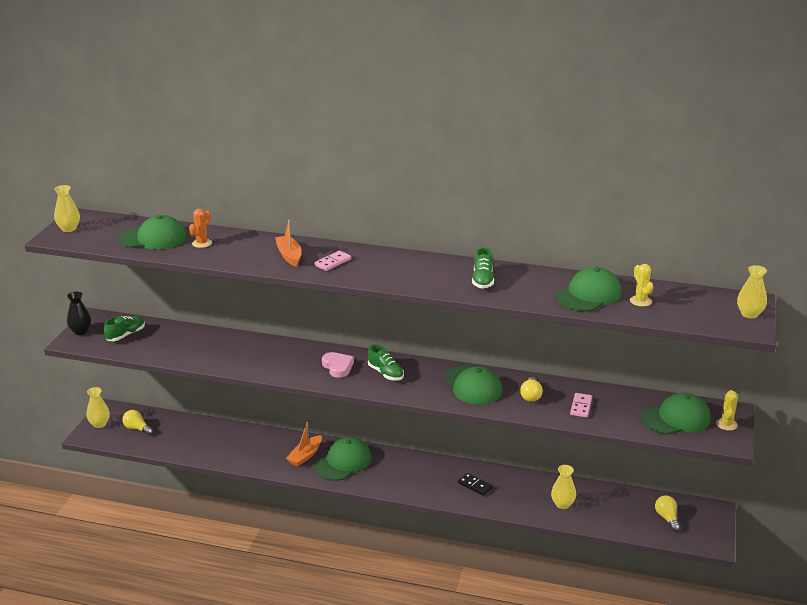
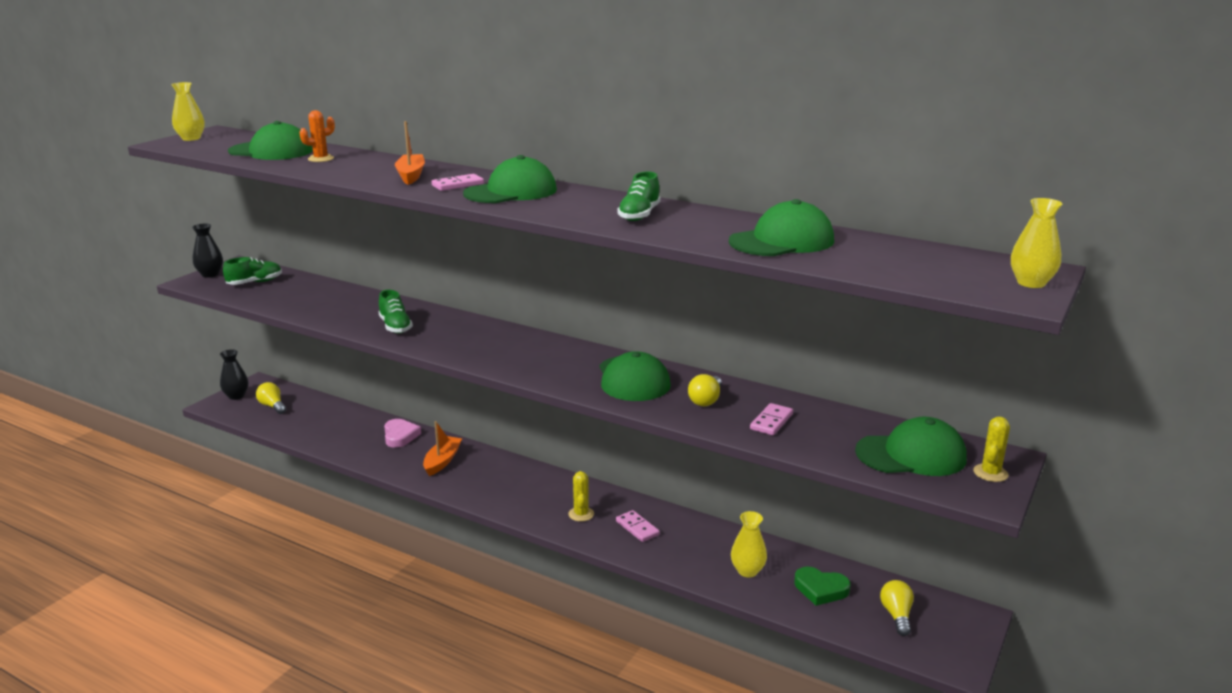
camera: 15 degrees right, 5 degrees down
(99, 424) = (236, 396): yellow vase -> black vase
(305, 456) = (442, 461): orange boat -> orange boat turned 150 degrees clockwise
(338, 367) = (471, 339): pink heart -> pink heart (400, 436)
(343, 462) = (483, 475): green cap -> green cap (511, 192)
(385, 373) = (526, 352): green shoe -> green shoe (395, 326)
(475, 485) = (637, 528): black domino -> pink domino
(614, 509) = (820, 589): none -> green heart
(640, 301) = (858, 254): yellow cactus -> yellow cactus (581, 514)

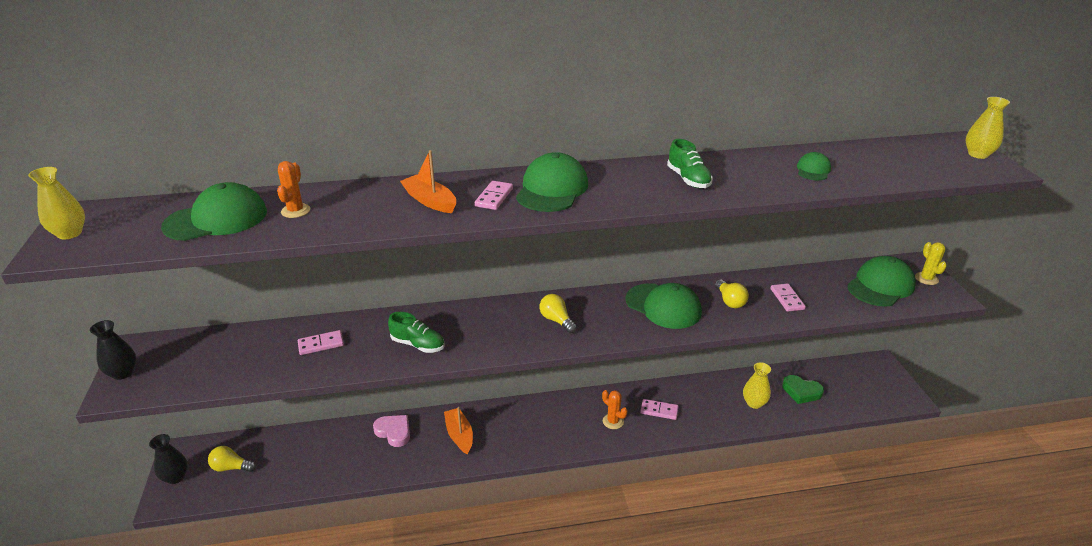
camera: 40 degrees left, 10 degrees up
(255, 282) = (194, 360): green shoe -> none
(337, 302) = (321, 344): none -> pink domino
(581, 514) = (613, 421): yellow cactus -> orange cactus
(782, 241) = (813, 170): green cap -> green cap, size x0.52
(820, 589) = (801, 392): green heart -> green heart turned 45 degrees clockwise
(896, 615) = (852, 385): yellow light bulb -> yellow light bulb (556, 320)

